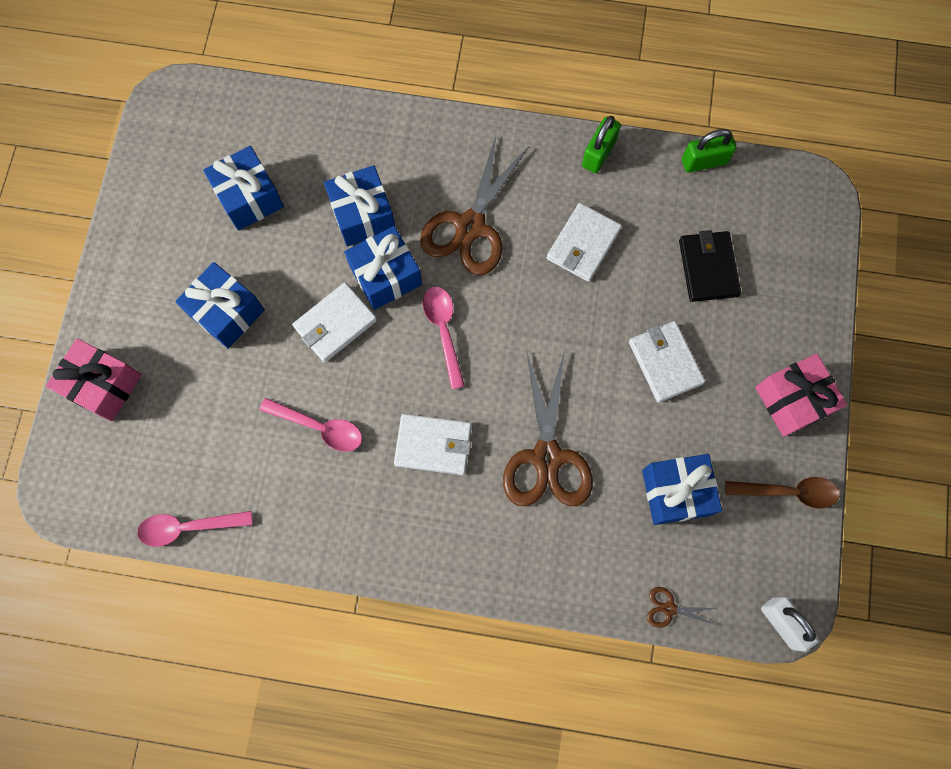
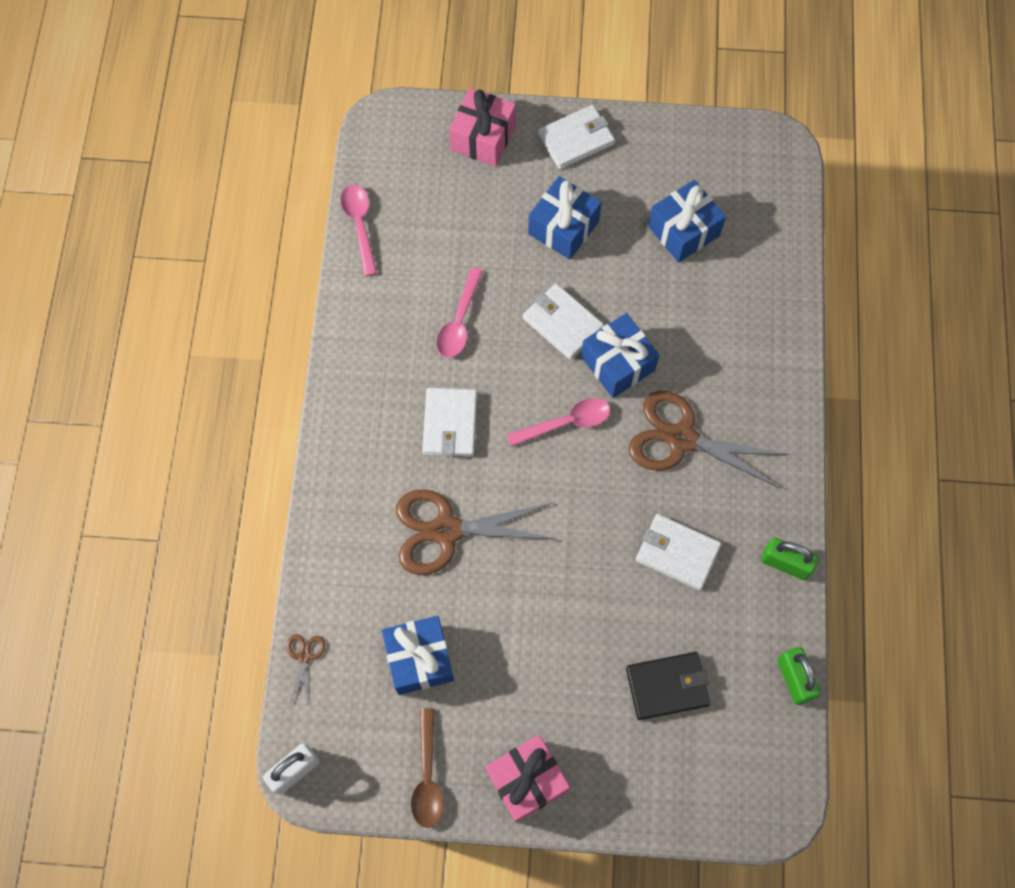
camera: 85 degrees right, 5 degrees down
(362, 215) = (680, 335): blue gift -> none
(665, 362) = (555, 644): white wallet -> white wallet (576, 139)

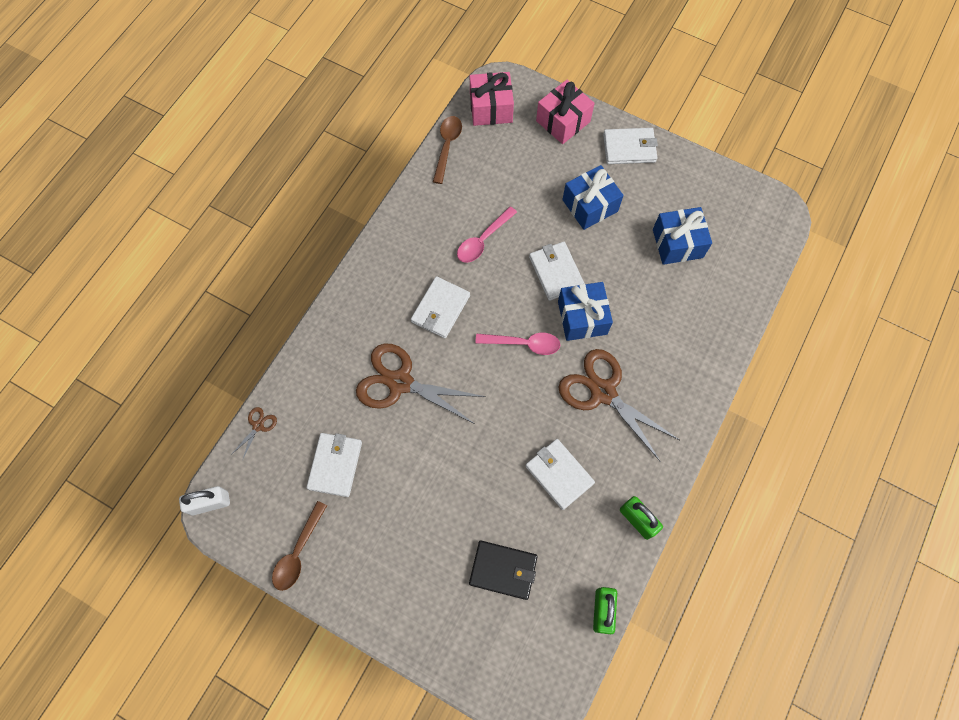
camera: 25 degrees right, 0 degrees up
(360, 225) = (447, 146): pink spoon -> brown spoon
(419, 659) = (335, 465): blue gift -> white wallet
(527, 780) = (366, 590): pink gift -> pink gift (491, 108)

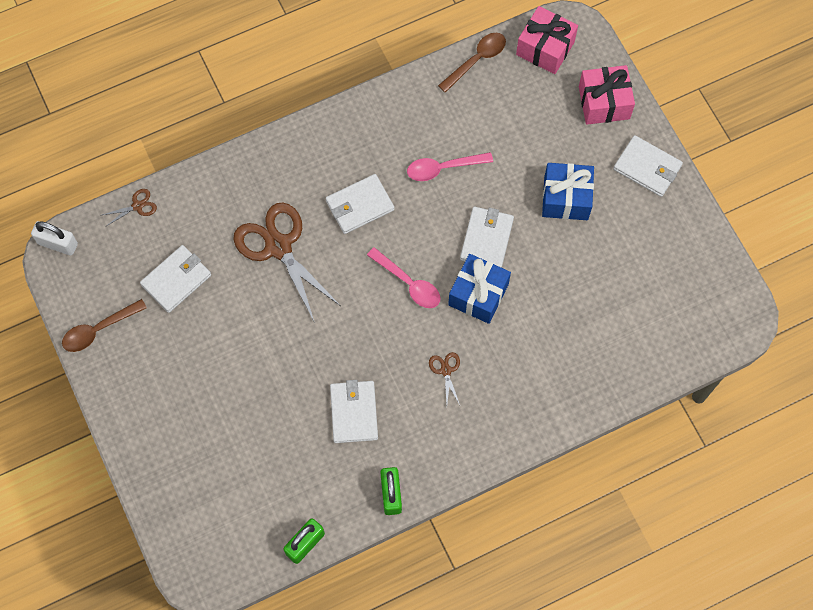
camera: 35 degrees right, 0 degrees up
(503, 570) = (249, 456): black wallet -> none
(603, 392) = (446, 370): brown scissors -> brown scissors, size x0.43
(677, 243) = (620, 285): blue gift -> none

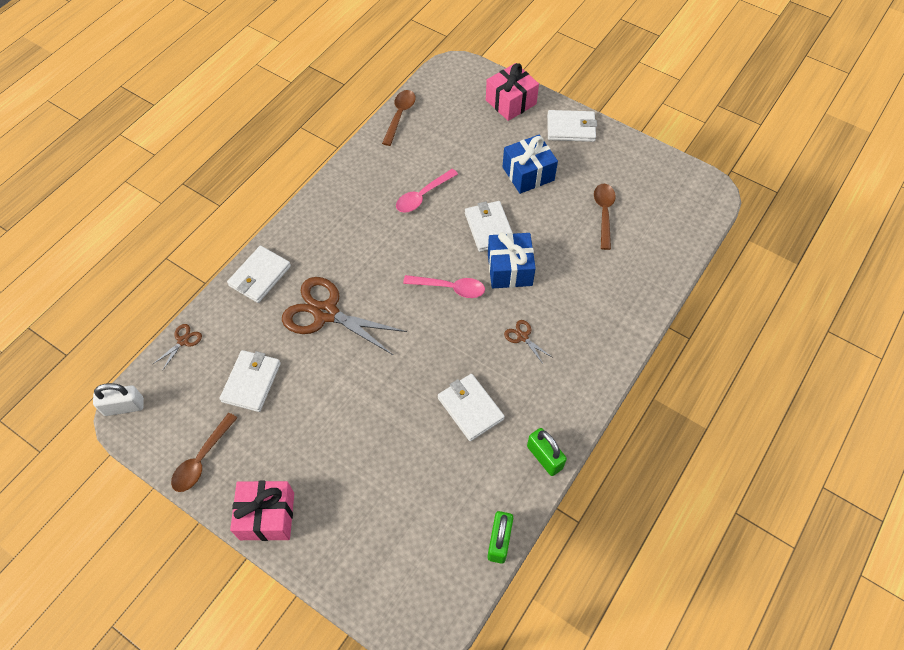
camera: 30 degrees left, 10 degrees down
(359, 205) = (374, 251): white wallet -> white wallet (259, 276)
(545, 48) = (444, 87): pink gift -> pink gift (267, 516)
(613, 284) = (604, 213): none -> brown spoon

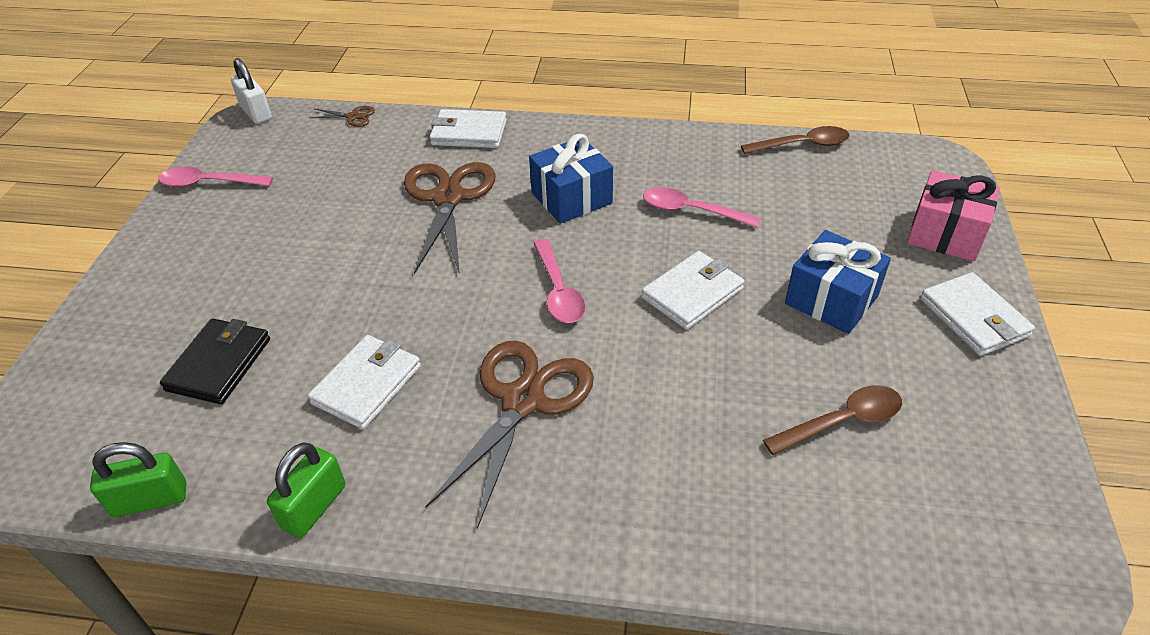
camera: 65 degrees right, 15 degrees down
(202, 459) = (209, 183): brown spoon -> pink spoon
(251, 382) = (322, 180): white wallet -> none
(267, 516) = (146, 256): pink gift -> none
(408, 486) = (219, 364): none -> black wallet
(509, 269) = (636, 342): blue gift -> blue gift (571, 198)
(522, 337) = (523, 401): brown scissors -> brown scissors, size x2.35

